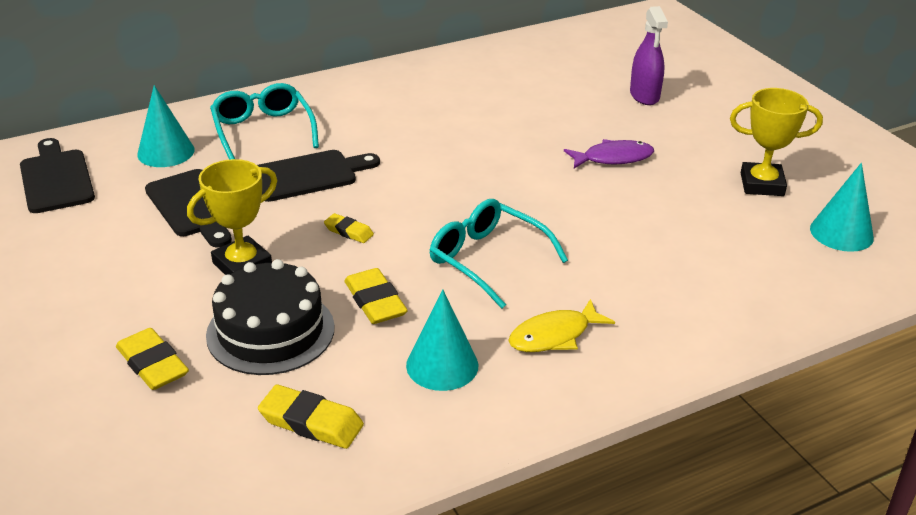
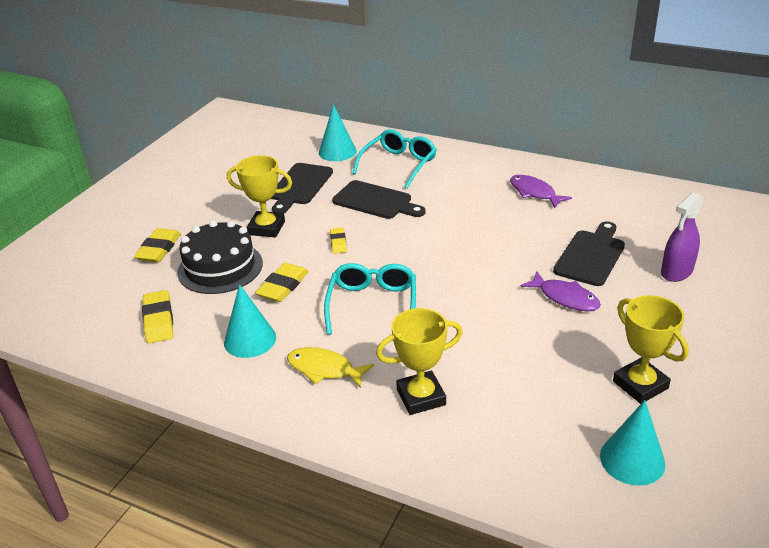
camera: 55 degrees right, 0 degrees up
(56, 179) = (274, 140): black cutting board -> black cutting board (591, 255)
(438, 92) = (534, 193): none -> purple fish
(661, 297) = (421, 397): none -> yellow trophy

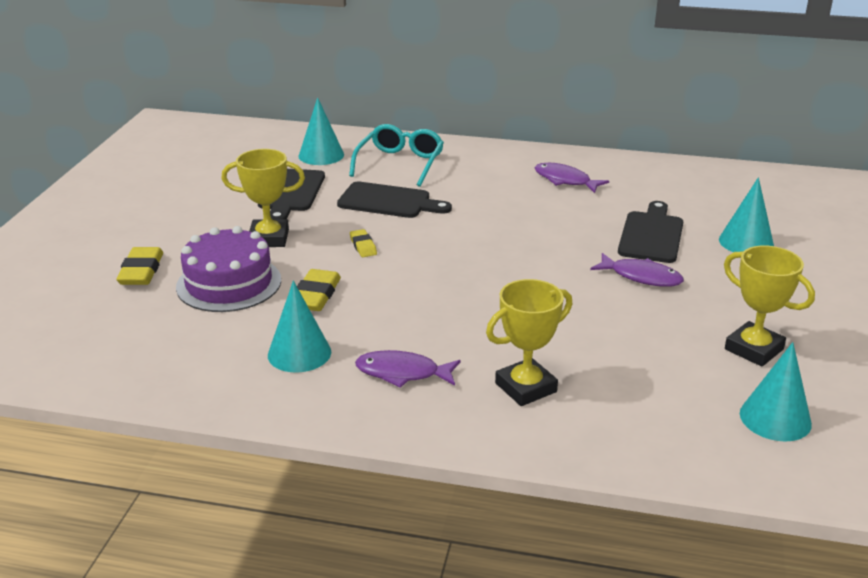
camera: 15 degrees left, 5 degrees down
(159, 320) = (175, 345): yellow eraser -> none
(220, 267) = (229, 283): black cake -> purple cake
(324, 369) = (402, 373): yellow fish -> purple fish
(372, 304) = (430, 303): turquoise glasses -> none
(677, 271) = (746, 242): purple spray bottle -> turquoise cone

